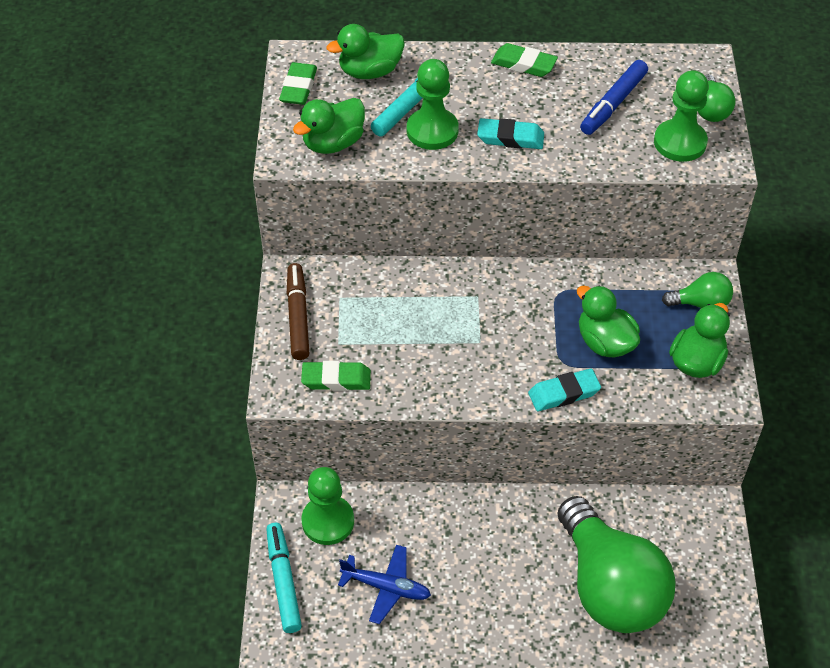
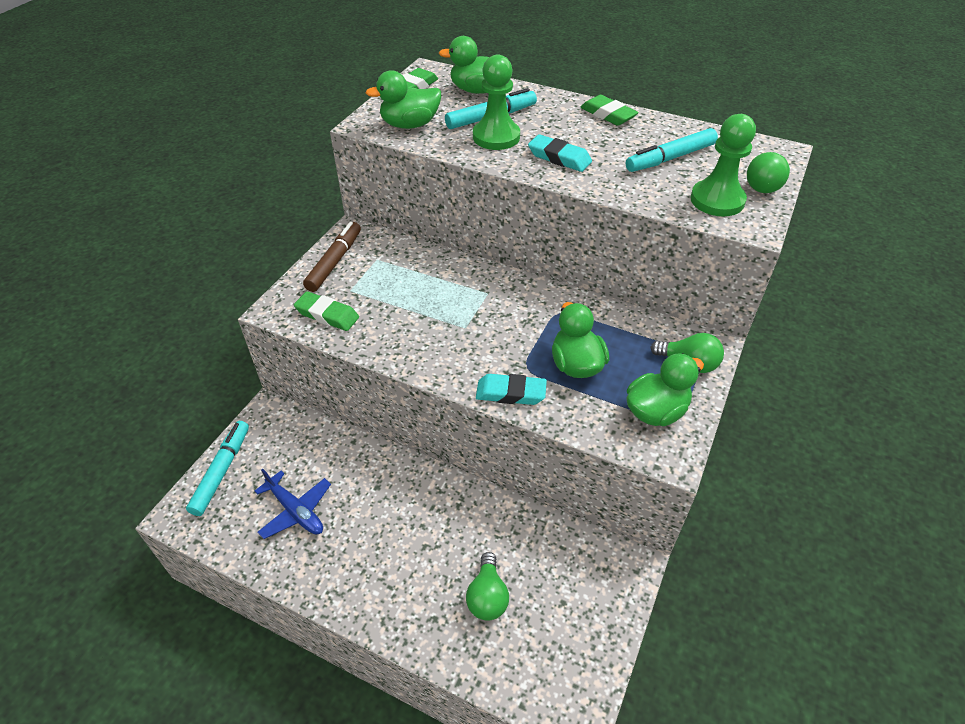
camera: 25 degrees right, 5 degrees down
(328, 521) = (289, 439): green pawn -> none
(609, 586) = (487, 596): green light bulb -> green light bulb, size x0.43
(613, 104) = (670, 158): blue marker -> turquoise marker

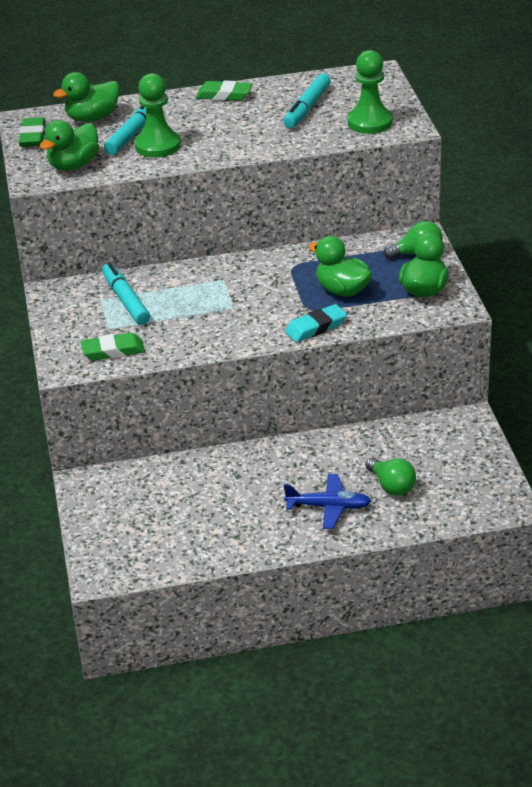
camera: 35 degrees left, 10 degrees down
(221, 471) = (96, 534): turquoise marker -> turquoise marker (126, 300)
(296, 511) = (192, 522): blue plane -> blue plane (329, 507)
(334, 262) = (67, 317): brown marker -> none
(559, 158) = (226, 140): turquoise eraser -> none
(763, 185) = (389, 100): green light bulb -> none

